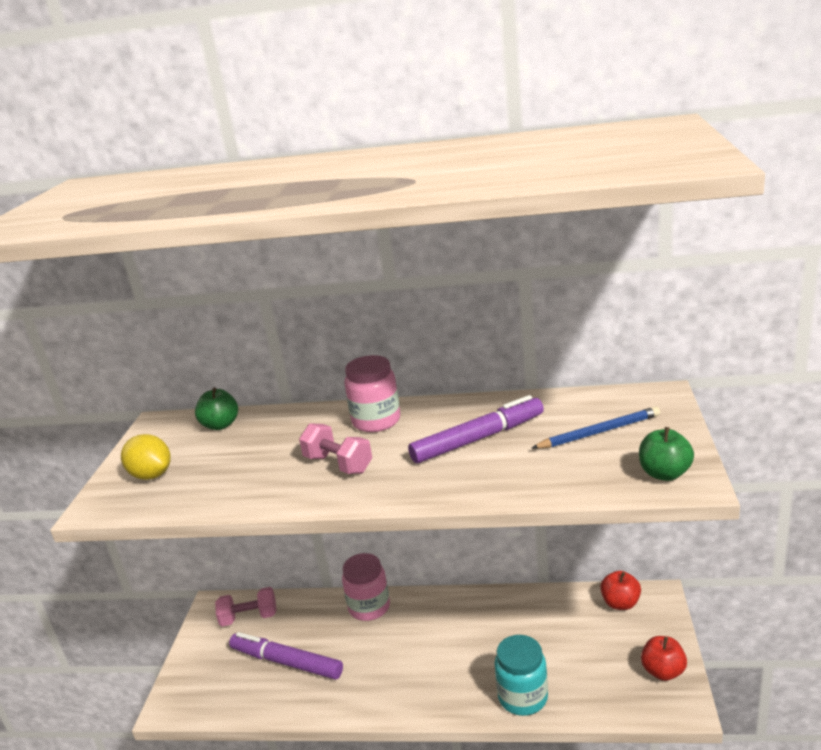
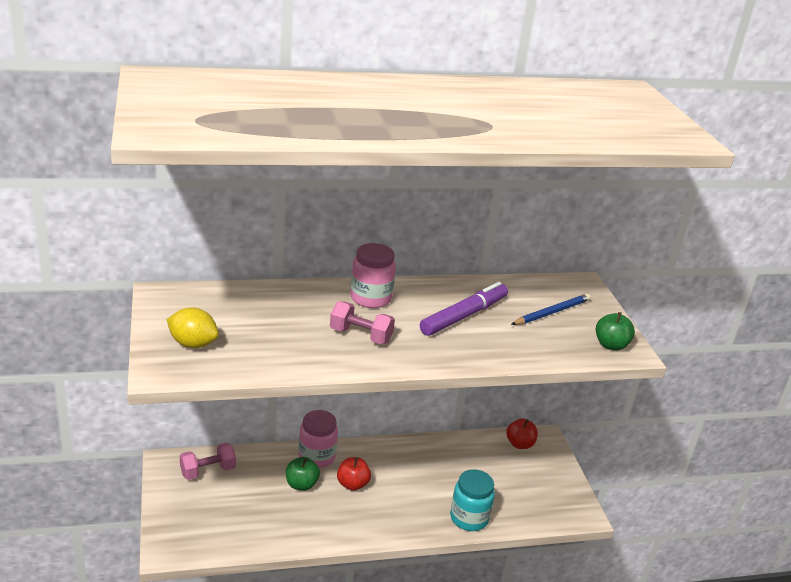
camera: 25 degrees left, 5 degrees up
(220, 425) = (227, 298): green apple -> green apple (301, 484)
(287, 662) = (262, 506): purple marker -> none
(663, 671) = (564, 492): red apple -> red apple (352, 484)

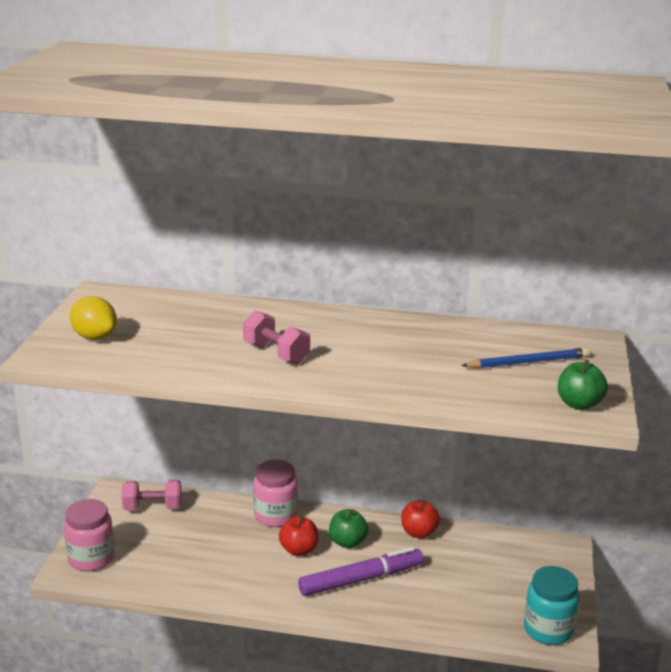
camera: 25 degrees right, 5 degrees down
(301, 484) = (242, 539): green apple -> green apple (347, 542)
(370, 298) = (316, 322): pink jar -> pink jar (91, 558)
(463, 316) = (411, 352): purple marker -> purple marker (360, 579)
(469, 518) = (415, 612): turquoise jar -> turquoise jar (548, 630)
(519, 444) = (527, 548): red apple -> red apple (419, 533)

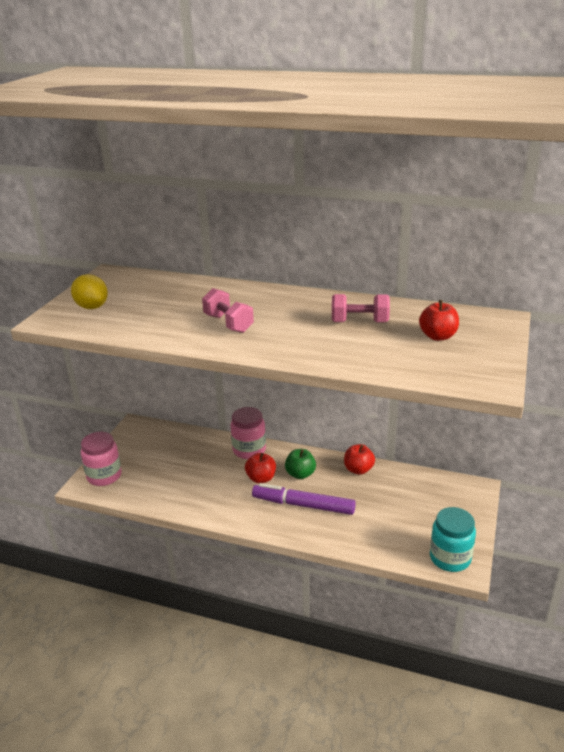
camera: 10 degrees right, 5 degrees up
(152, 507) = (158, 439): pink dumbbell -> pink dumbbell (359, 322)
(360, 579) = (304, 505): purple marker -> purple marker turned 150 degrees counterclockwise
(527, 362) = (438, 336): blue pencil -> red apple
(579, 404) = (474, 374): green apple -> none

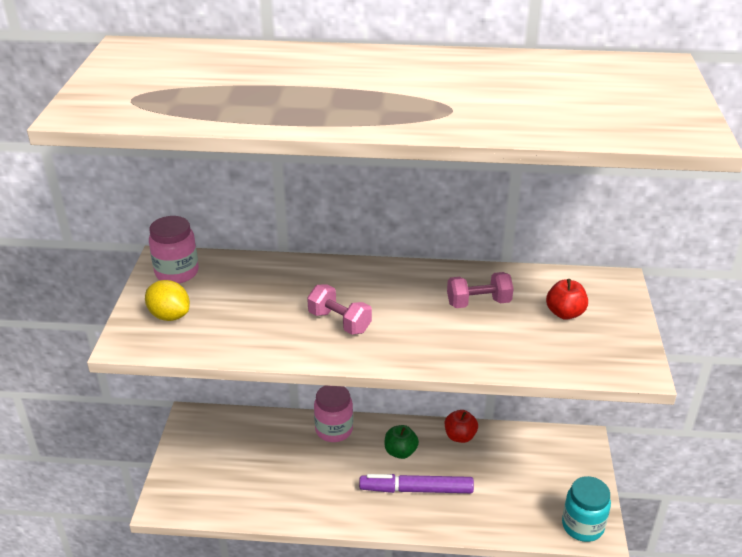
camera: 15 degrees left, 5 degrees up
(104, 476) = (179, 490): pink jar -> pink jar (177, 272)
(261, 478) = (360, 464): red apple -> none

